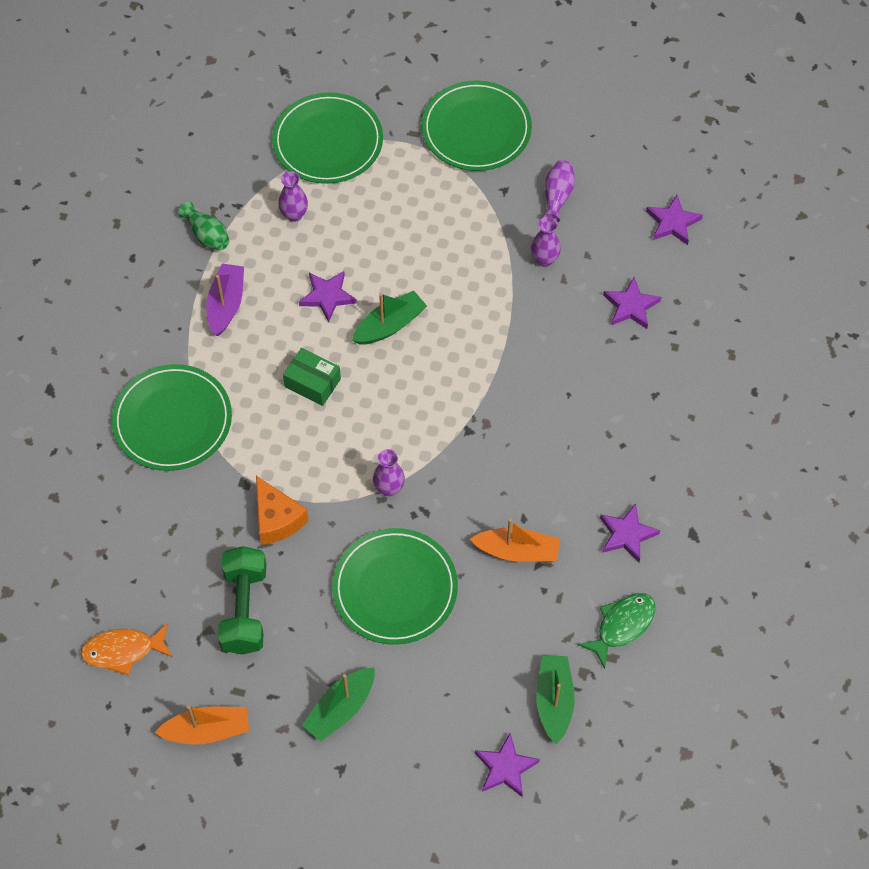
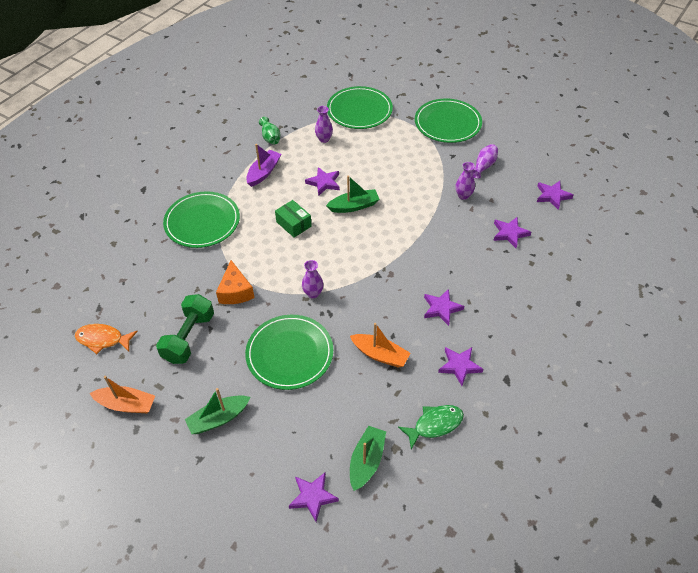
camera: 20 degrees right, 10 degrees down
(575, 456) = (441, 308): none -> purple star

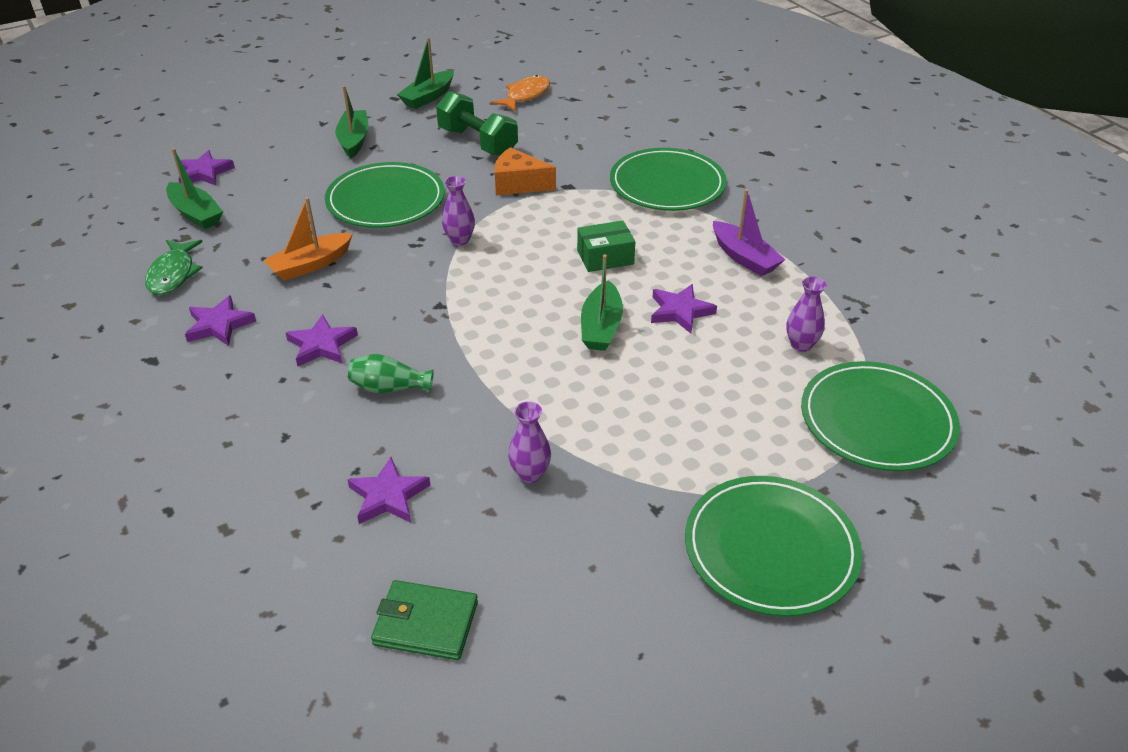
camera: 115 degrees right, 10 degrees down
(126, 404) = (428, 97): orange boat -> green boat
(270, 137) = (836, 285): green vase -> green vase (389, 387)
(484, 166) = (593, 547): purple vase -> none
(552, 196) = (426, 623): purple star -> green wallet

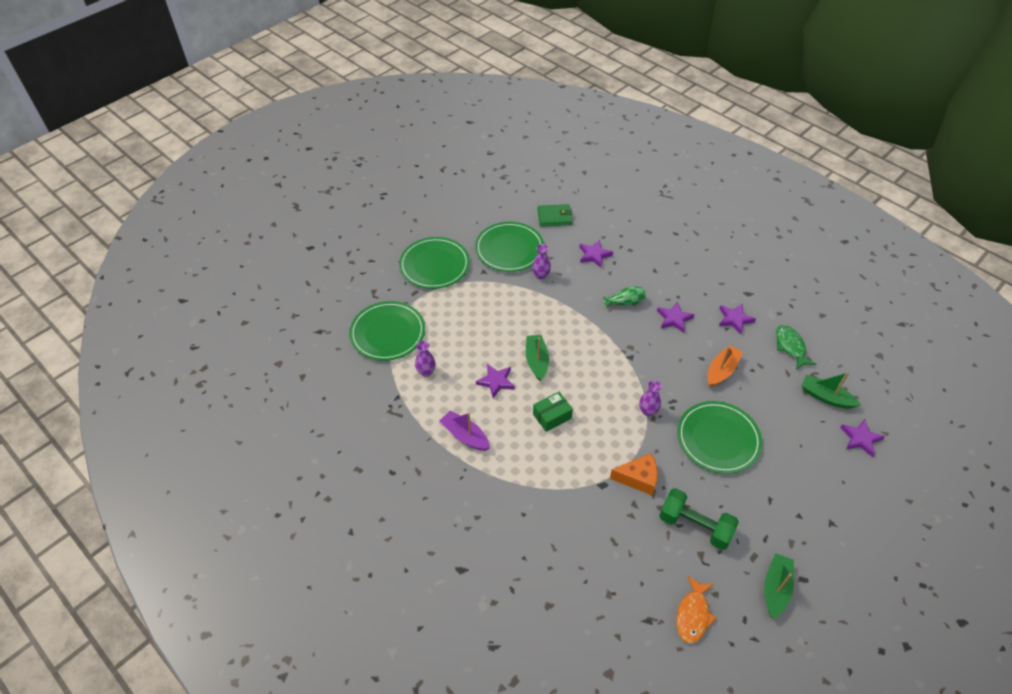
camera: 165 degrees right, 10 degrees up
(354, 140) = (789, 504): green boat -> none
(667, 184) = (532, 504): green plate -> green plate (509, 249)

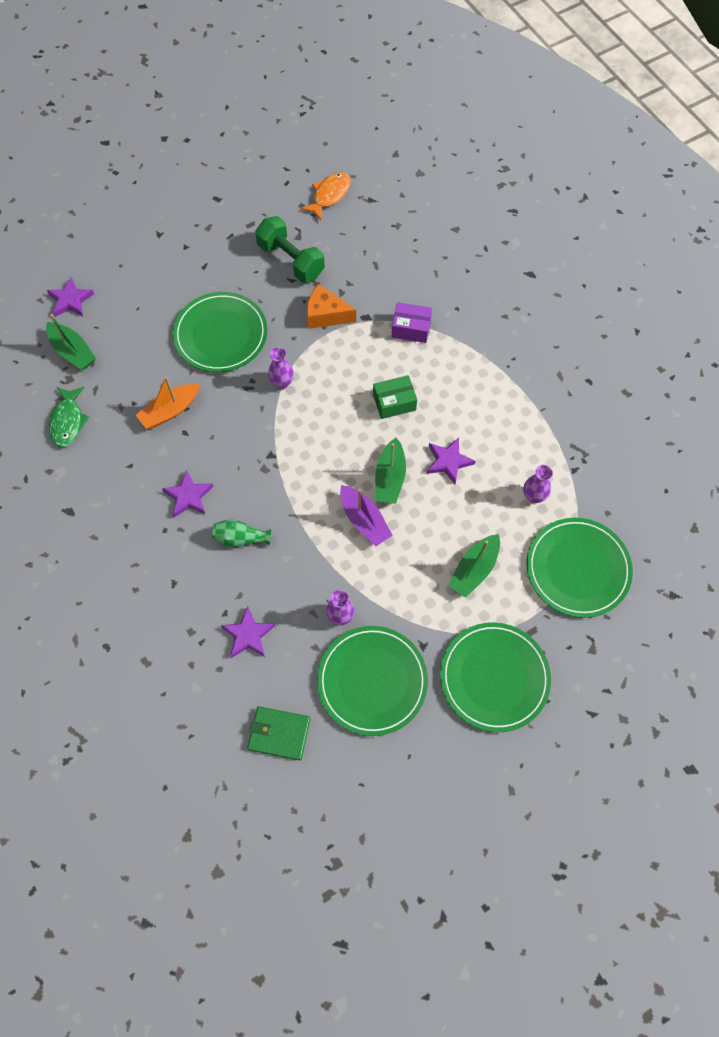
camera: 165 degrees left, 15 degrees up
(465, 436) = (500, 403): purple boat -> purple boat (364, 520)
(559, 484) = (411, 328): none -> purple box
(734, 319) = (111, 476): purple star -> none
(775, 588) = (245, 197): green boat -> green boat (474, 569)

